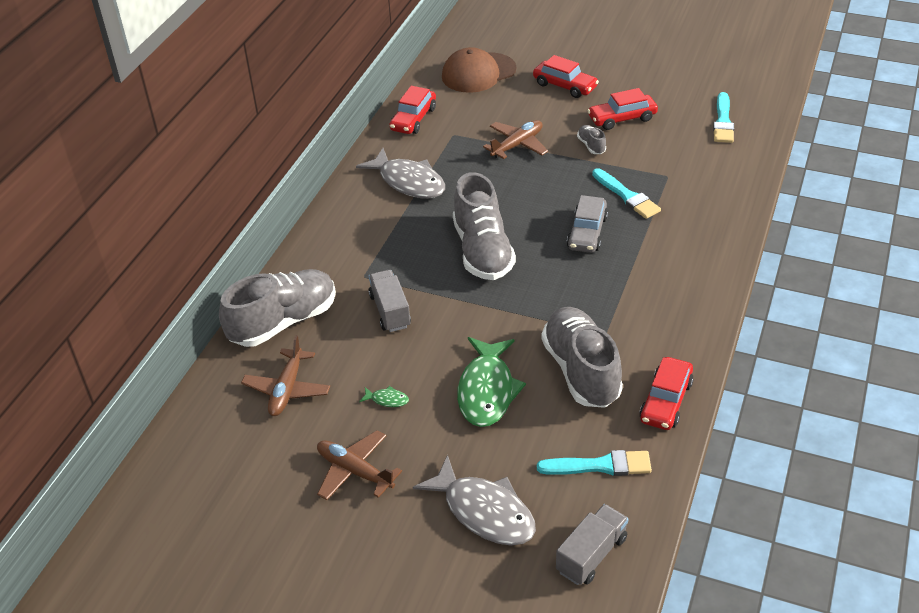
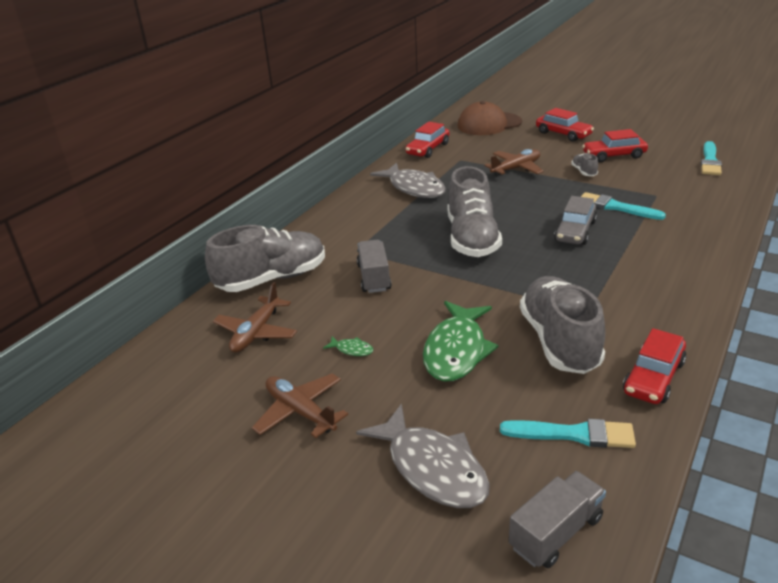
camera: 10 degrees right, 10 degrees down
(627, 196) = (616, 207): turquoise brush -> turquoise brush turned 150 degrees clockwise

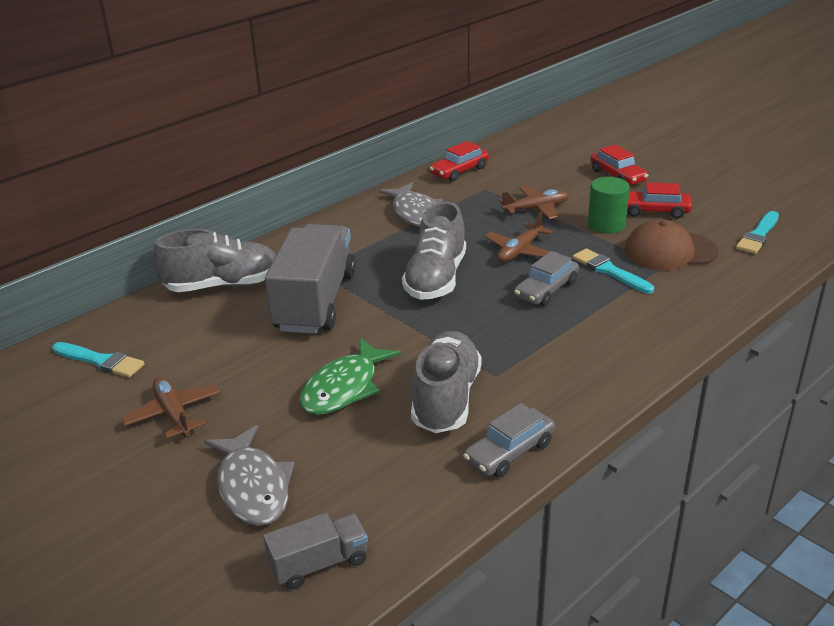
camera: 15 degrees right, 0 degrees up
(256, 332) = (179, 334): brown plane -> brown plane (520, 251)
(352, 350) = (251, 367): green fish -> none
(374, 277) = (315, 302): grey truck -> grey truck, size x2.02
(489, 124) = (545, 151): brown cap -> brown cap (669, 251)
(574, 434) = (395, 486): turquoise brush -> turquoise brush (100, 361)
(584, 172) = (606, 225): grey shoe -> green cylinder
(653, 377) = (509, 452): red car -> grey car

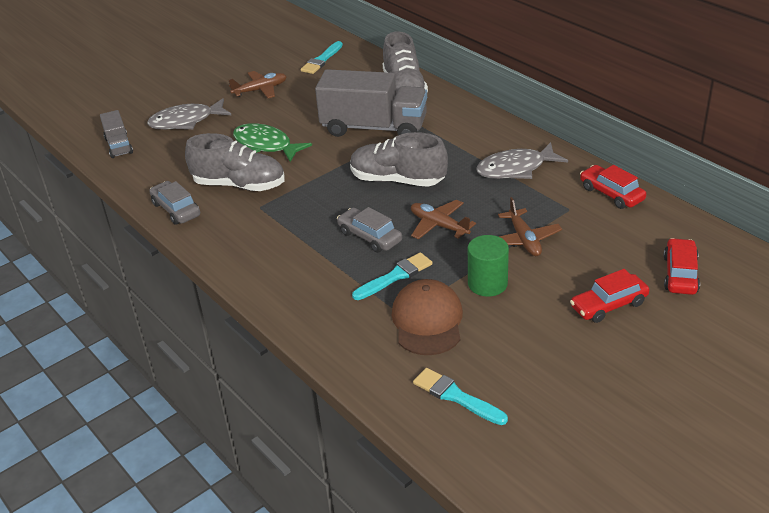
camera: 95 degrees right, 5 degrees up
(654, 211) = (518, 322): red car -> red car (680, 274)

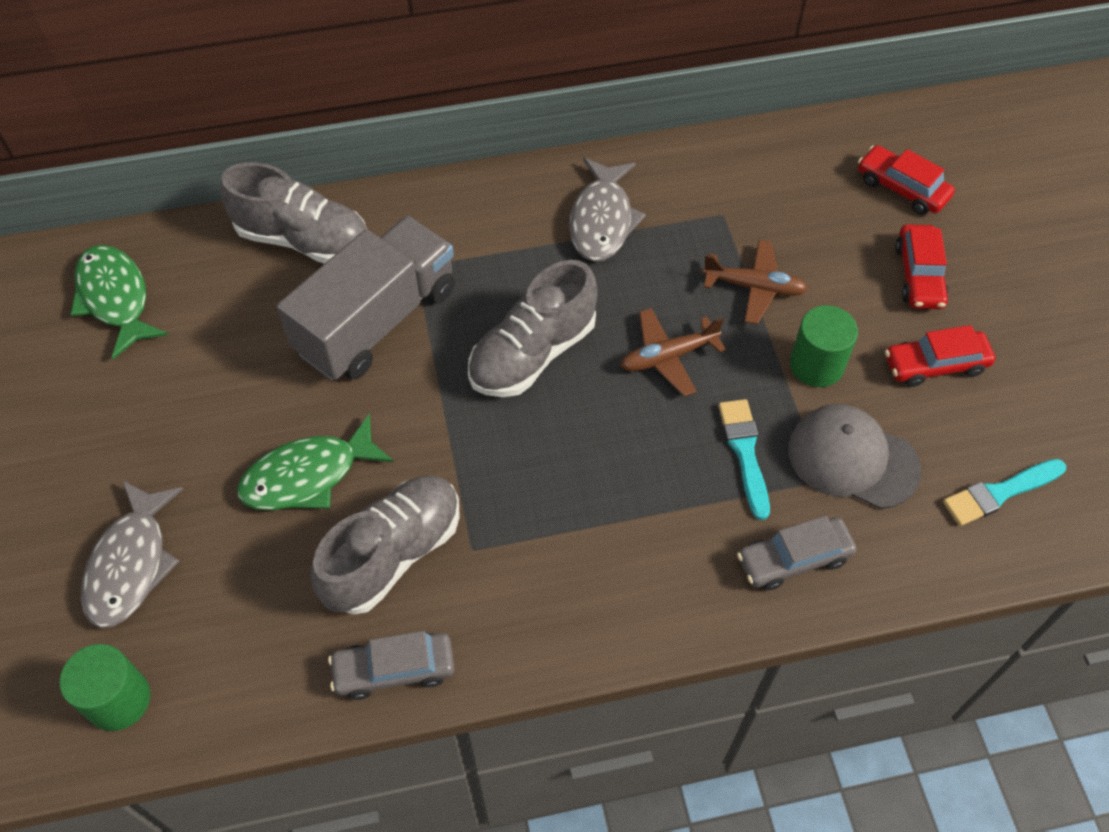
camera: 65 degrees left, 20 degrees up
(119, 146) = (118, 700): grey truck -> green cylinder
(260, 90) = (130, 418): brown plane -> none
(322, 60) = (115, 298): turquoise brush -> green fish
(369, 237) = (641, 443): grey car -> grey car (793, 559)
(427, 321) = (852, 458): brown cap -> grey cap
(611, 194) = (720, 162): red car -> red car (935, 365)

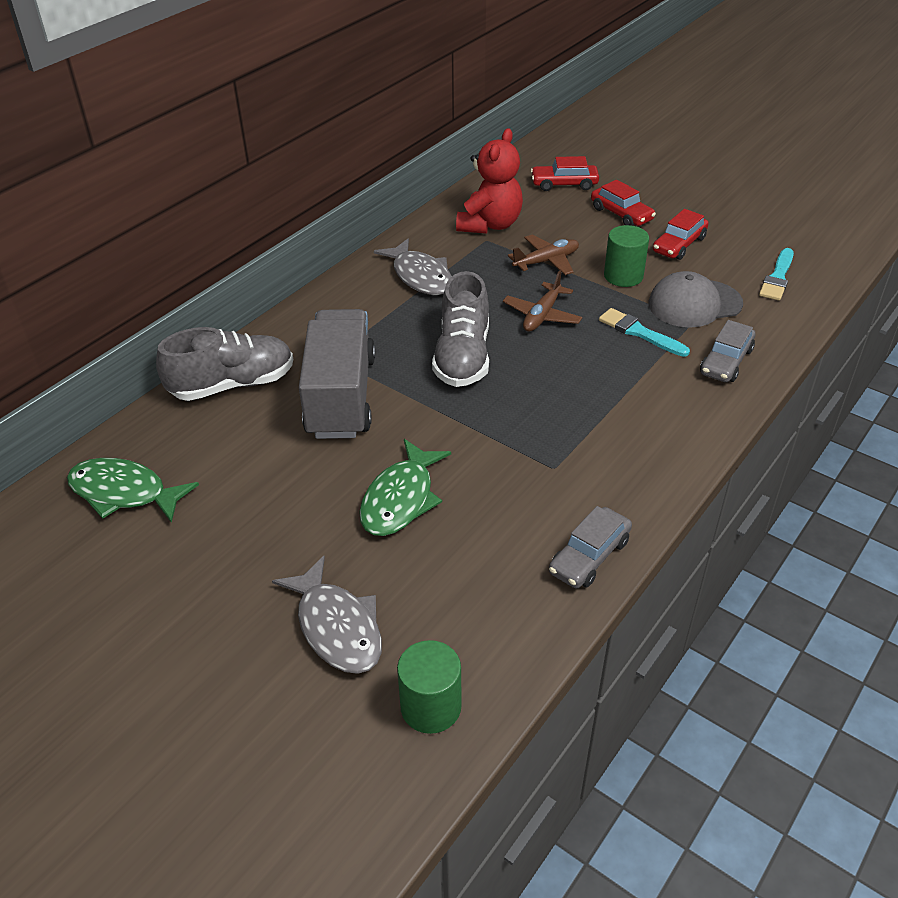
camera: 40 degrees left, 15 degrees down
(393, 554) = (510, 501): grey shoe -> none
(750, 195) = (490, 225): none -> red teddy bear

